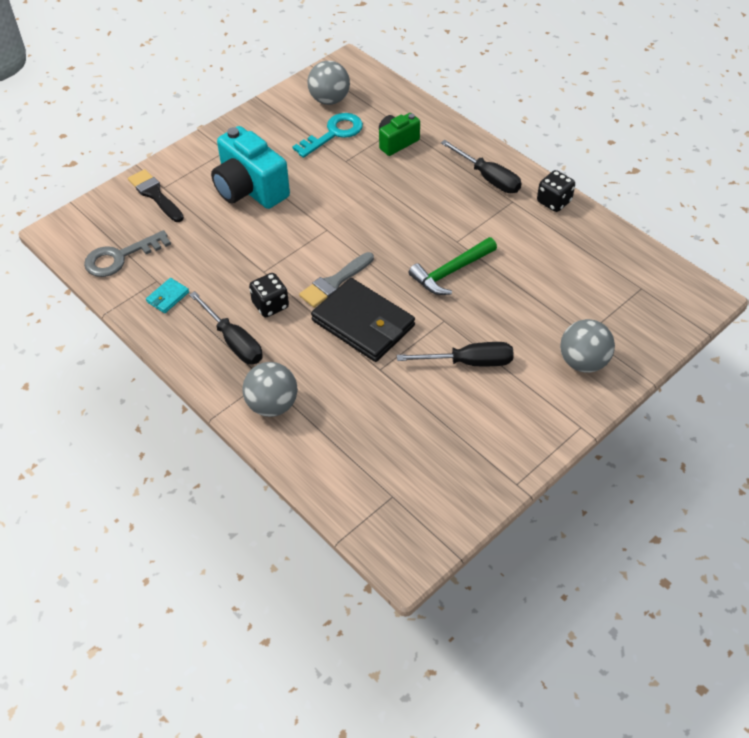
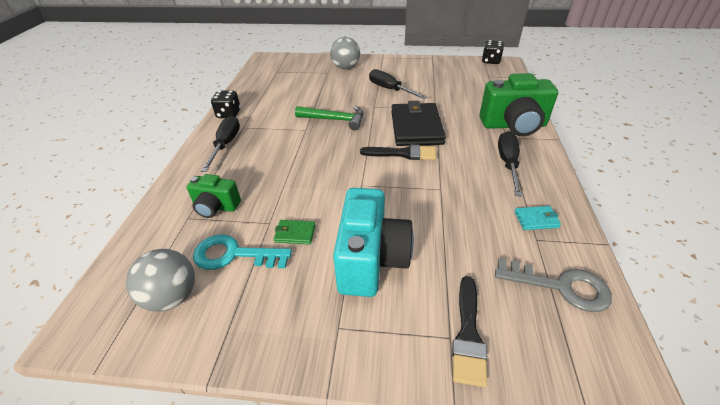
camera: 130 degrees left, 10 degrees down
(270, 305) = (460, 167): black dice -> black dice (490, 61)
(272, 405) = (513, 125): grey ball -> green camera
(318, 168) = (295, 233): none -> green wallet
(335, 282) = (403, 153): grey brush -> black brush

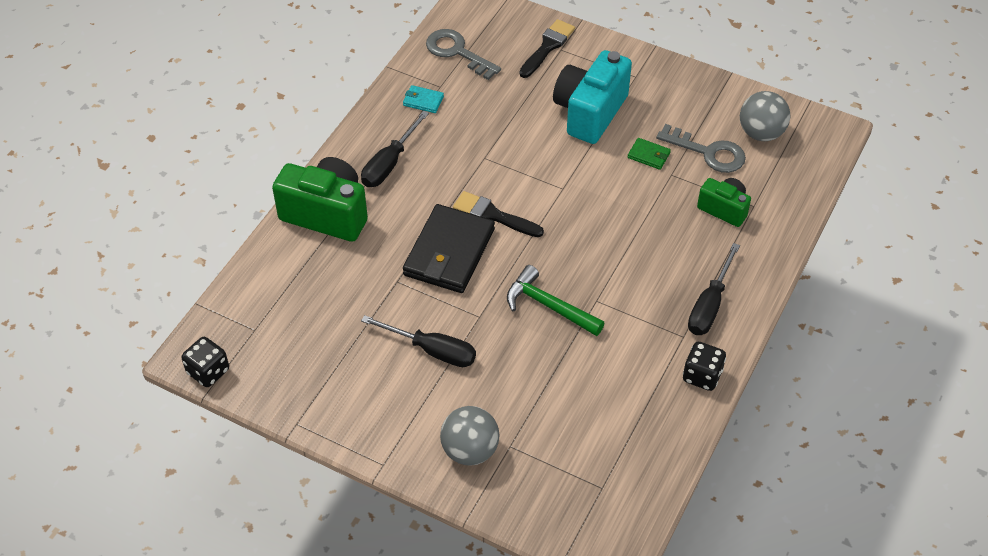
camera: 160 degrees left, 10 degrees up
(234, 255) = (708, 152): turquoise key -> grey key
(390, 89) = (432, 350): black screwdriver -> black screwdriver turned 45 degrees counterclockwise

